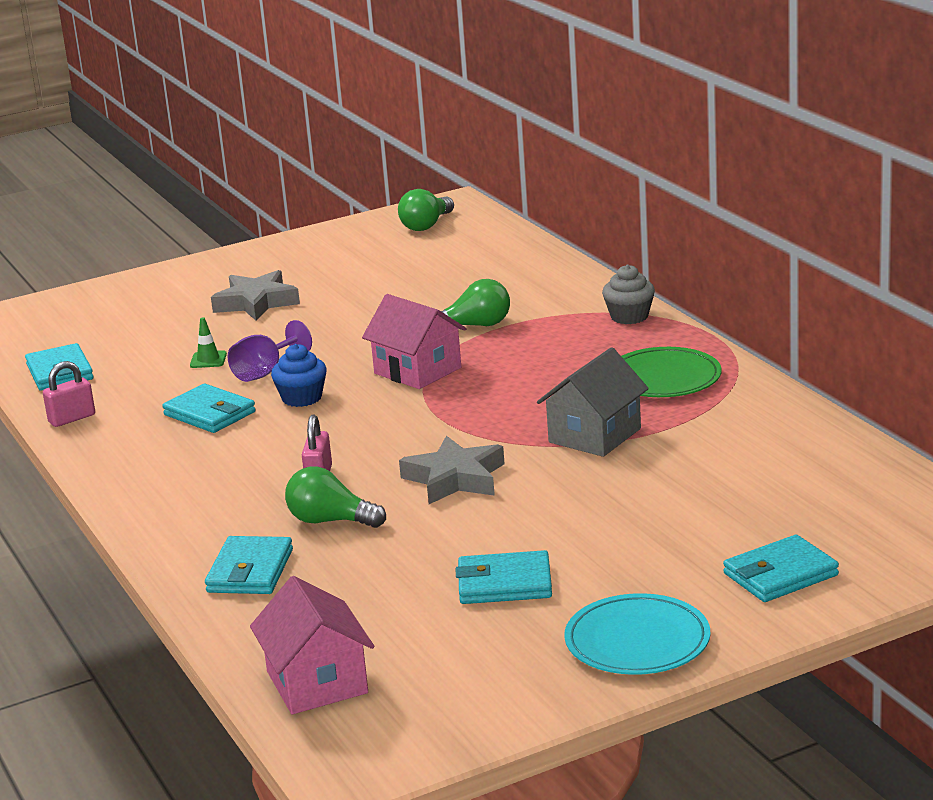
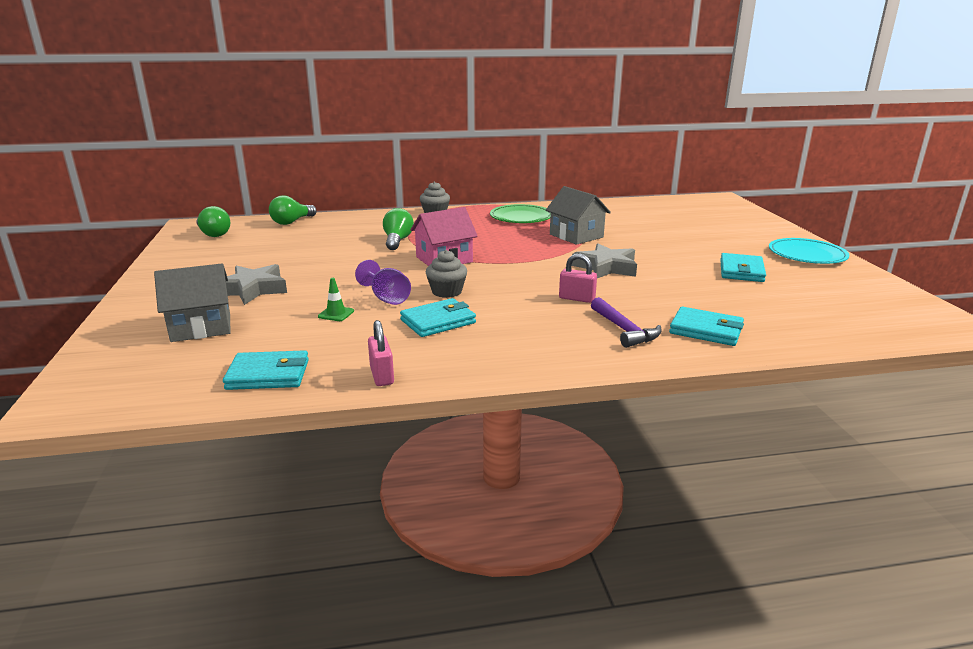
camera: 75 degrees left, 0 degrees up
(150, 313) = (201, 327): none -> grey house
(229, 519) = (624, 330): none -> purple hammer
(302, 398) = (447, 292): blue cupcake -> grey cupcake
(317, 682) = (858, 325): pink house -> none
(330, 521) = (643, 301): green light bulb -> green light bulb (292, 222)
(780, 574) = (745, 226): turquoise wallet -> none

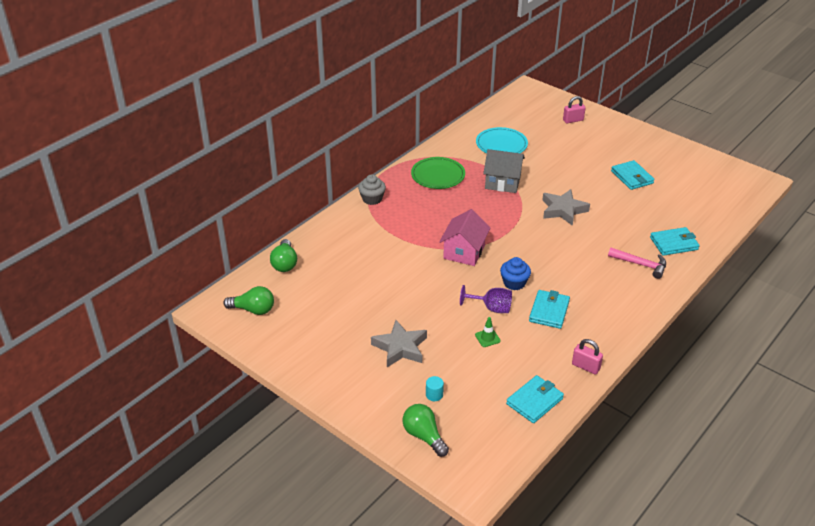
camera: 40 degrees left, 15 degrees up
(201, 327) = (434, 394): grey house -> turquoise cylinder
(397, 241) = (402, 247): green light bulb -> green light bulb (424, 436)
(447, 292) = (514, 283): grey cupcake -> blue cupcake
(577, 298) = (587, 250): pink padlock -> pink padlock (573, 120)
(624, 330) = (641, 265): purple hammer -> pink hammer
(807, 255) = (644, 142): turquoise plate -> turquoise plate (501, 144)

